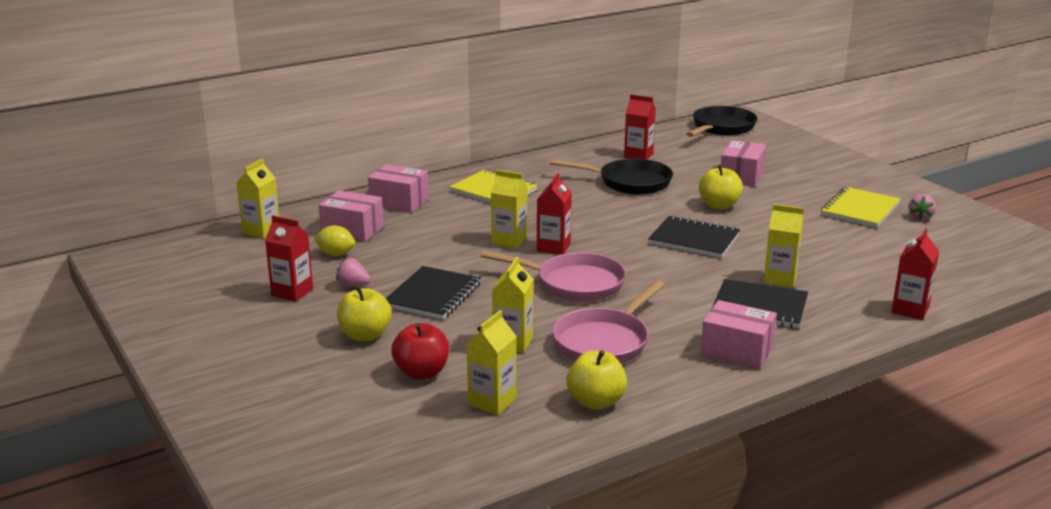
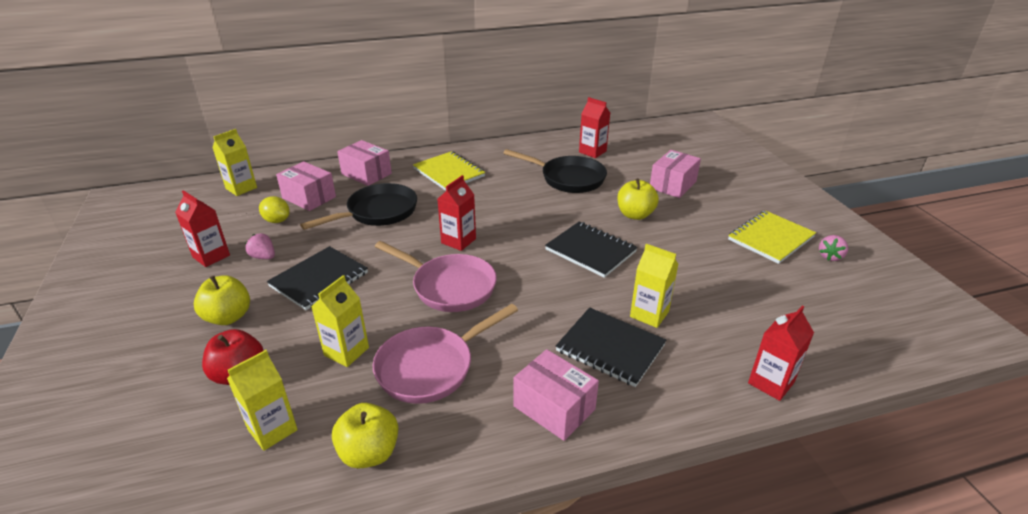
camera: 15 degrees right, 10 degrees up
(509, 241) = (426, 227): yellow carton -> none
(721, 128) = (681, 132): black pan -> black pan (378, 212)

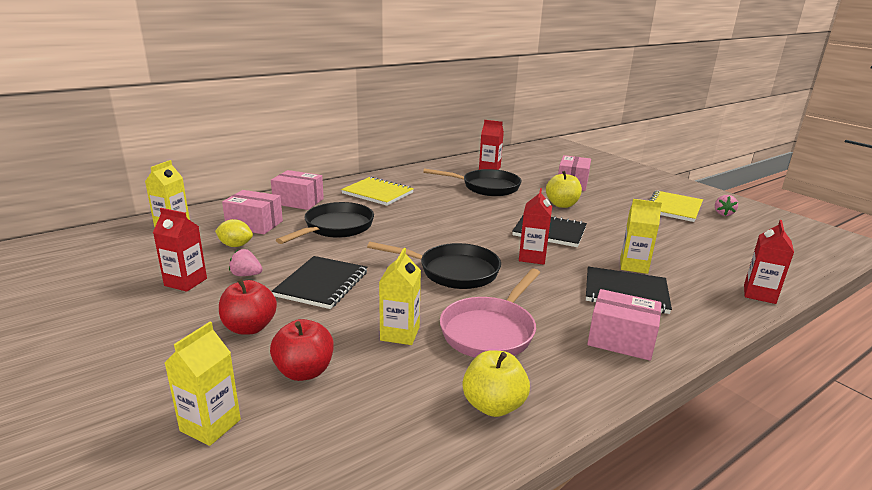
camera: 20 degrees left, 10 degrees down
(228, 317) = (250, 327): yellow apple -> red apple
(272, 429) = (380, 408): yellow carton -> yellow carton (210, 425)
(449, 287) = (453, 272): pink pan -> black pan
(458, 241) = (431, 239): red carton -> red carton (532, 257)

